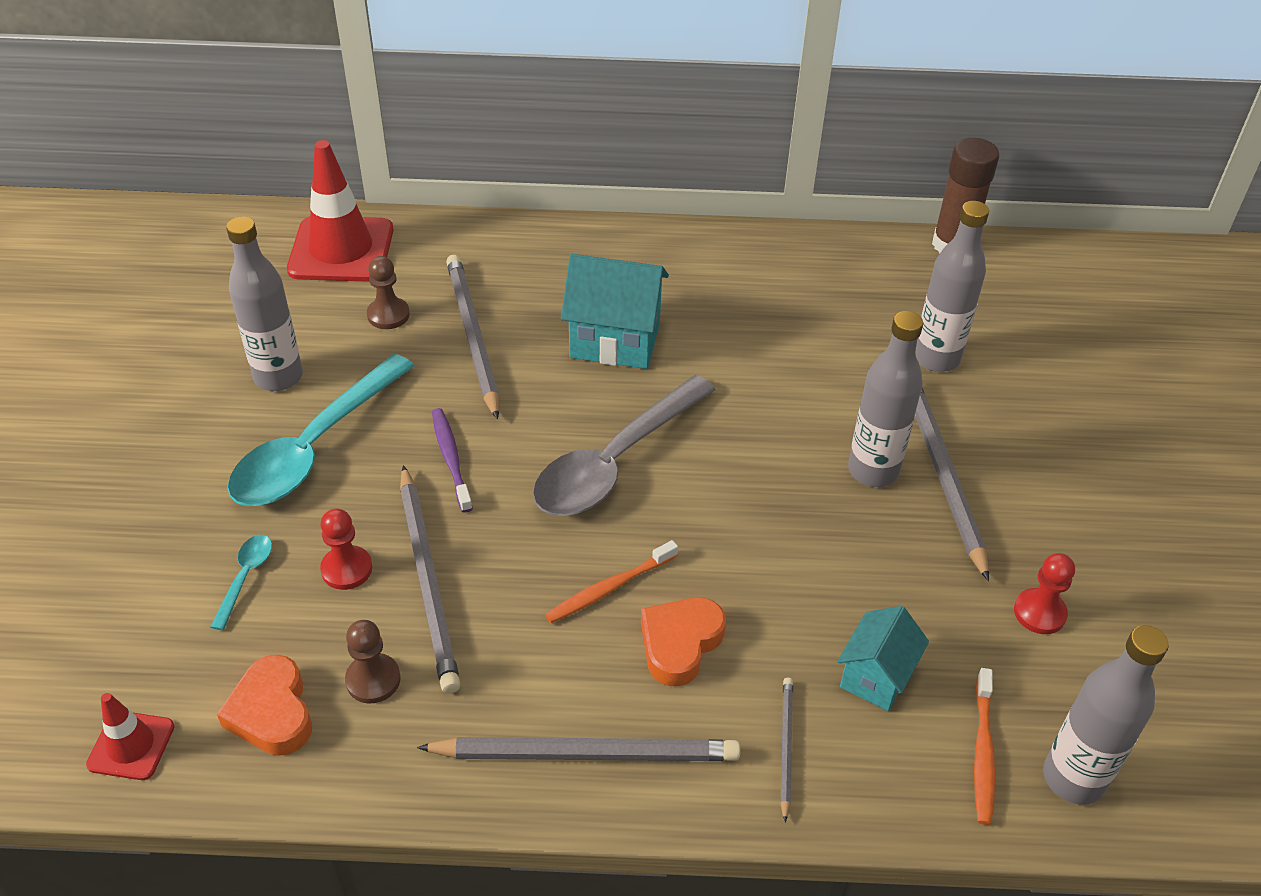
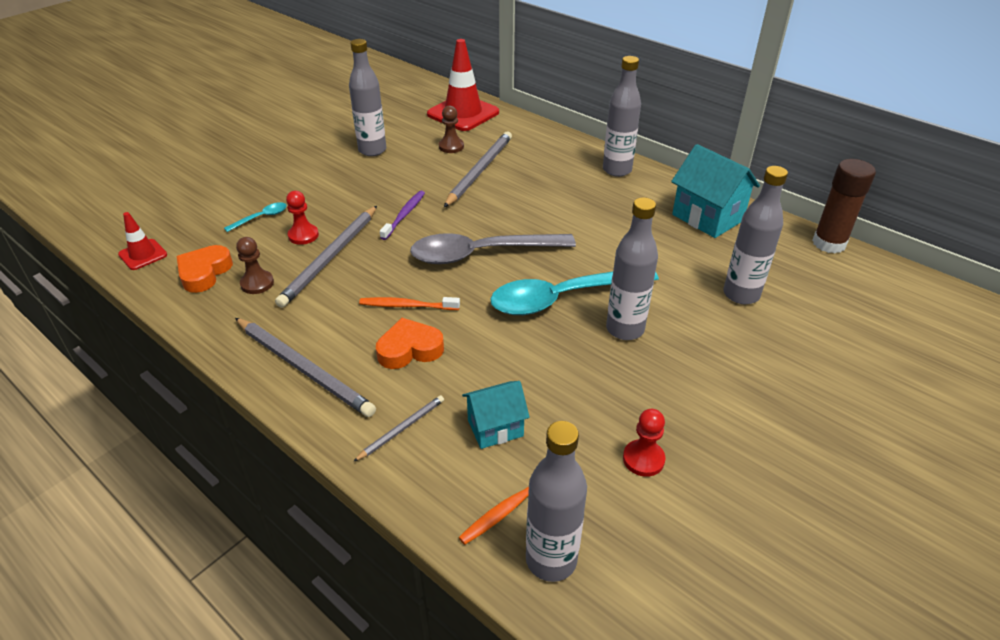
camera: 40 degrees right, 5 degrees down
(315, 447) = (352, 183): turquoise spoon -> turquoise spoon (562, 298)
(615, 341) = (550, 202): turquoise house -> turquoise house (707, 217)
(642, 250) = (617, 170): none -> grey bottle
(942, 474) = (669, 353): grey pencil -> none

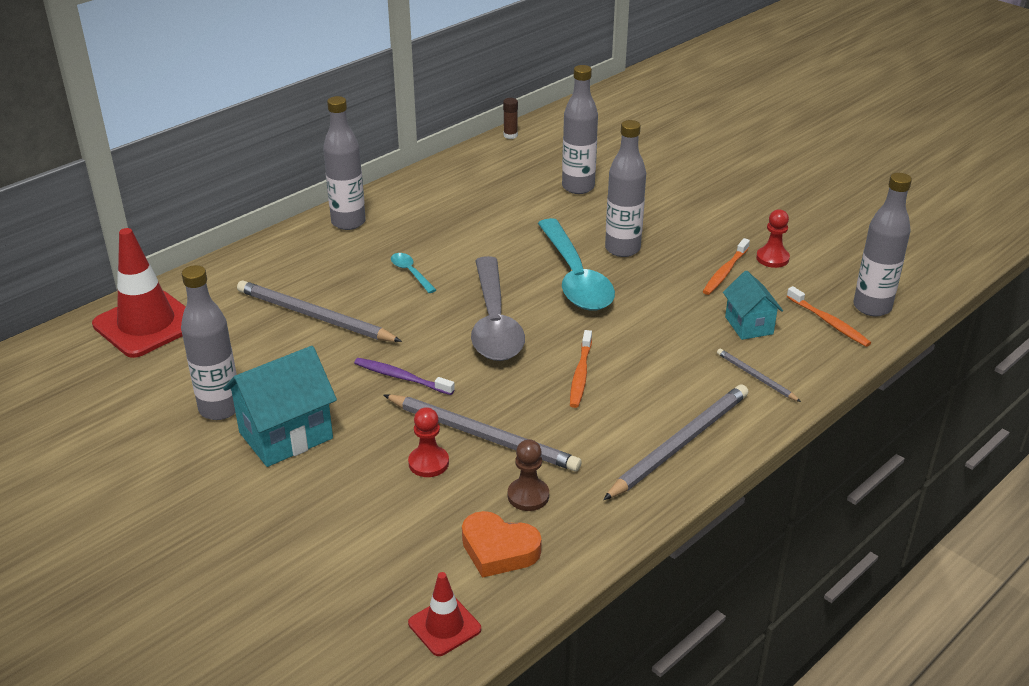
camera: 85 degrees left, 5 degrees down
(261, 218) = (374, 508): turquoise spoon -> turquoise spoon (410, 273)
(409, 349) = (649, 372): orange heart -> none
(451, 146) = (240, 337): brown pawn -> none
(600, 412) = (725, 272): none -> orange toothbrush
(707, 217) = (456, 184): turquoise house -> turquoise house (286, 435)
(829, 243) = (510, 135): brown glue stick -> brown glue stick, size x0.48

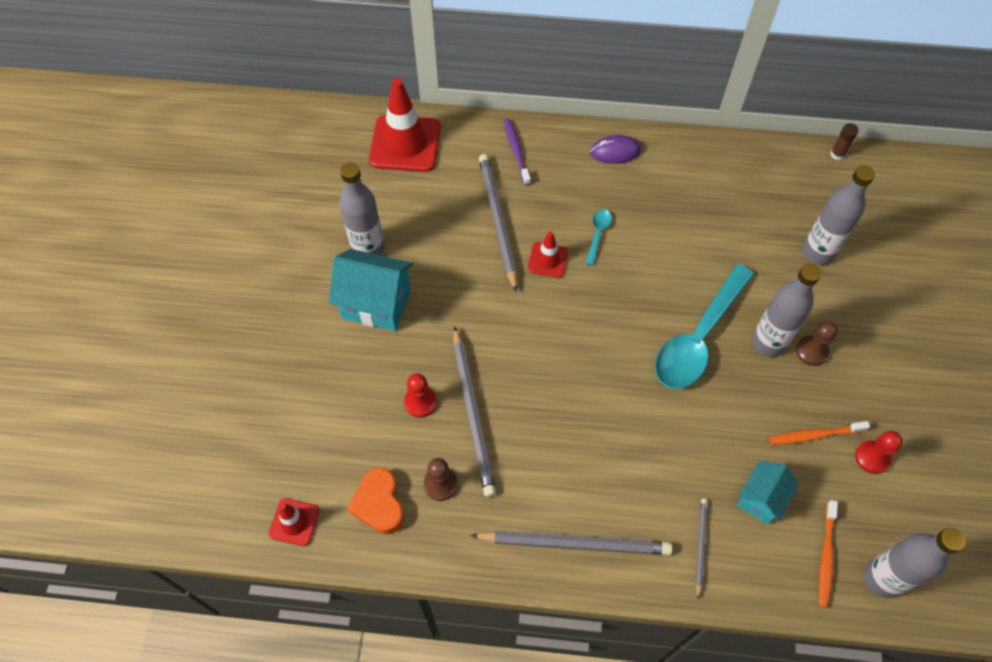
camera: 50 degrees right, 25 degrees up
(348, 222) = (615, 152): grey bottle -> purple mouse
(395, 311) = (548, 260): none -> red traffic cone
(401, 377) = (485, 320): purple toothbrush -> purple toothbrush (516, 151)
(494, 322) = (594, 328): grey spoon -> none
(580, 375) = (590, 425): orange toothbrush -> none
(655, 235) = (811, 351): none -> brown pawn

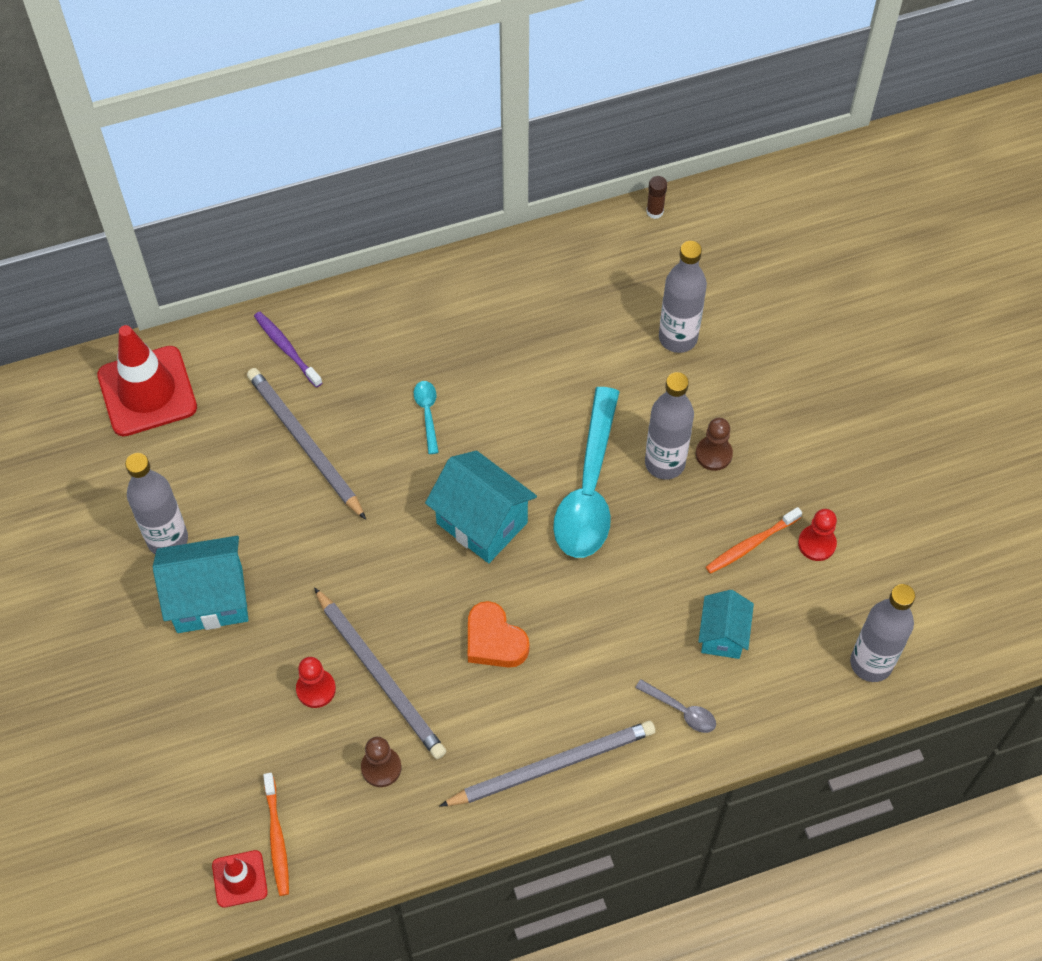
camera: 25 degrees left, 0 degrees up
(379, 504) = (324, 818): orange heart -> orange heart (494, 640)
(548, 260) = (384, 467): red traffic cone -> none
(603, 330) = (482, 523): none -> turquoise house
(615, 152) = (403, 305): purple mouse -> none
(700, 546) = (681, 710): grey pencil -> grey spoon
(826, 557) = (809, 666): orange toothbrush -> orange toothbrush (277, 839)

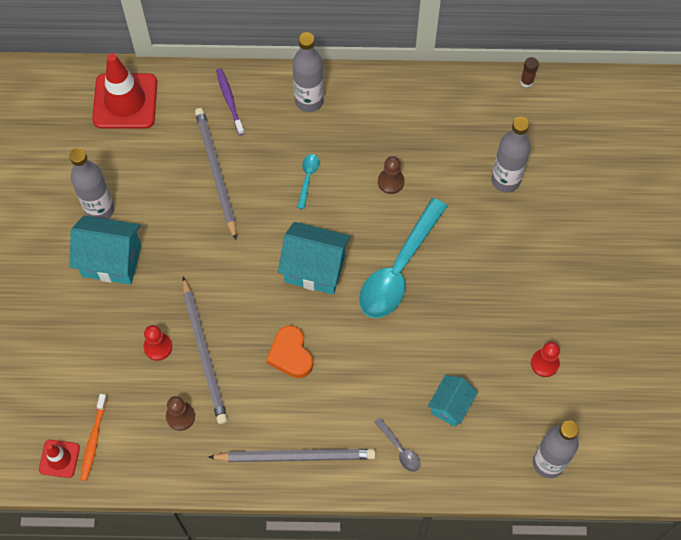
camera: 20 degrees right, 5 degrees up
(482, 523) = (315, 269): turquoise house -> turquoise house turned 45 degrees counterclockwise
(665, 463) = (459, 268): grey bottle -> grey bottle (309, 101)
(713, 454) = (497, 273): brown pawn -> brown pawn (391, 182)
(750, 544) = (497, 348): orange toothbrush -> none

